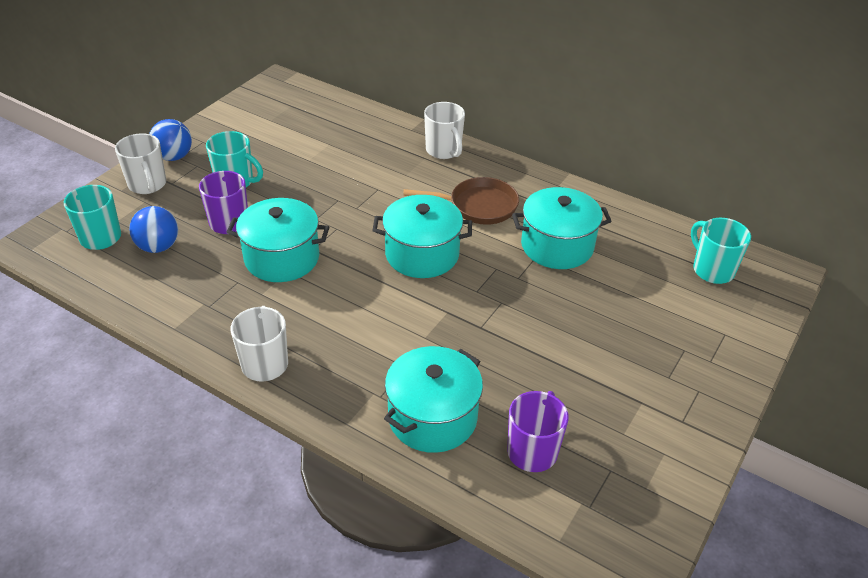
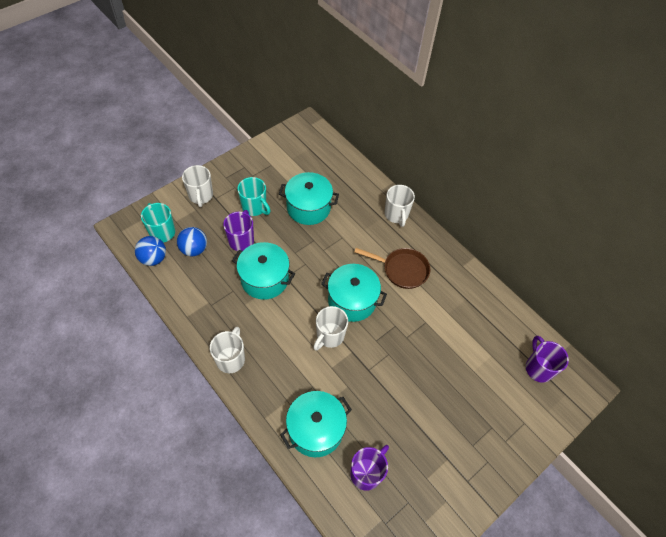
camera: 15 degrees right, 15 degrees up
(174, 157) = (223, 176): blue ball -> blue ball (153, 258)
(406, 301) = (329, 336): none -> white mug
(557, 246) = (441, 318): turquoise pot -> turquoise pot (308, 207)
(712, 270) = (538, 368): turquoise mug -> purple mug

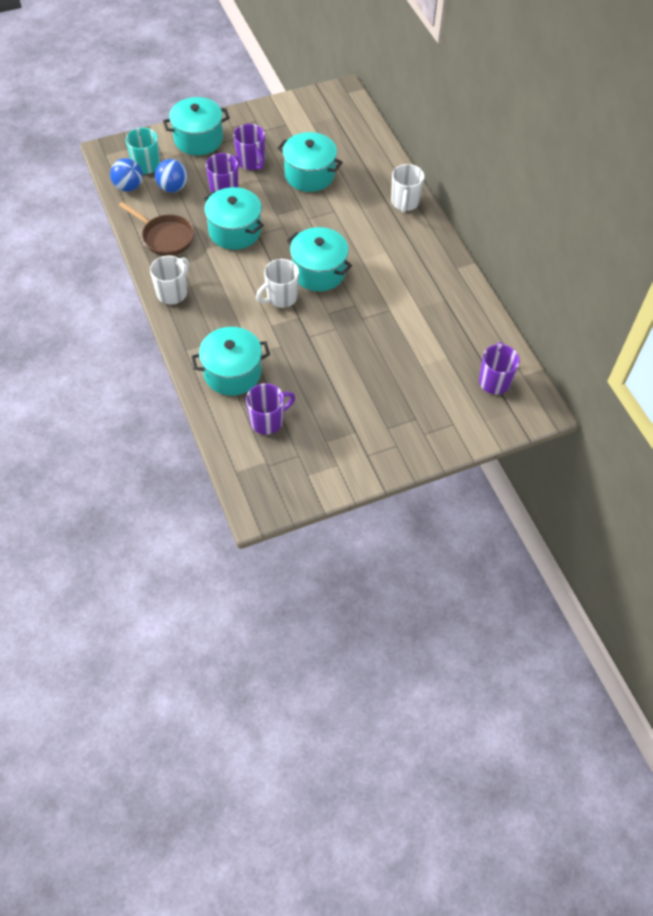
camera: 20 degrees right, 0 degrees up
(201, 196) = (198, 139): white mug -> turquoise pot
(254, 207) = (251, 162): turquoise mug -> purple mug
(402, 270) = (386, 256): brown pan -> brown pan (165, 237)

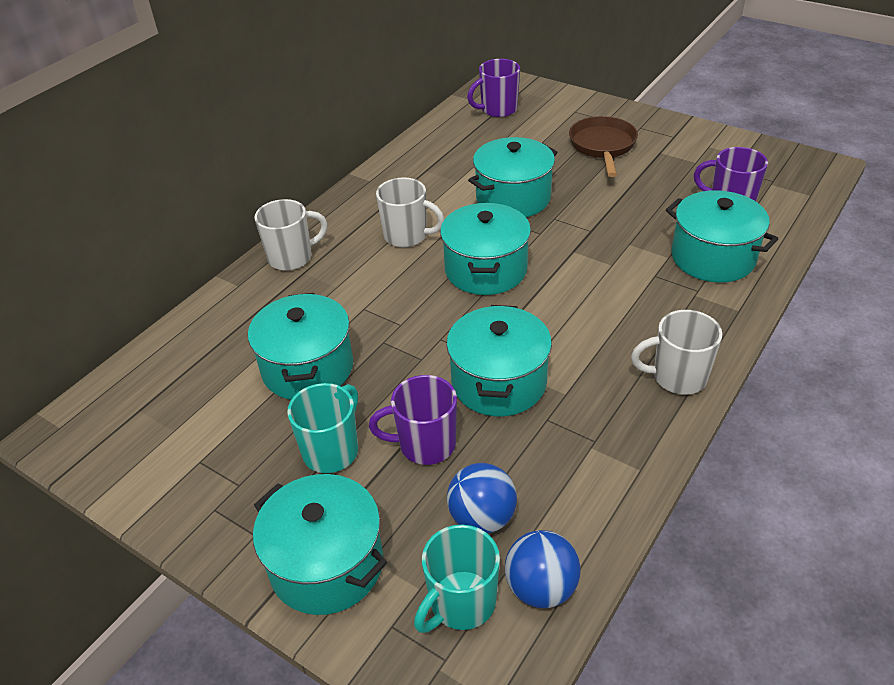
camera: 120 degrees left, 15 degrees down
(165, 237) = (594, 453): brown pan -> brown pan (602, 146)
(251, 162) = (332, 451): purple mug -> turquoise mug
(281, 297) = (562, 278): white mug -> white mug (407, 236)
(374, 322) = (513, 198): none -> turquoise pot

